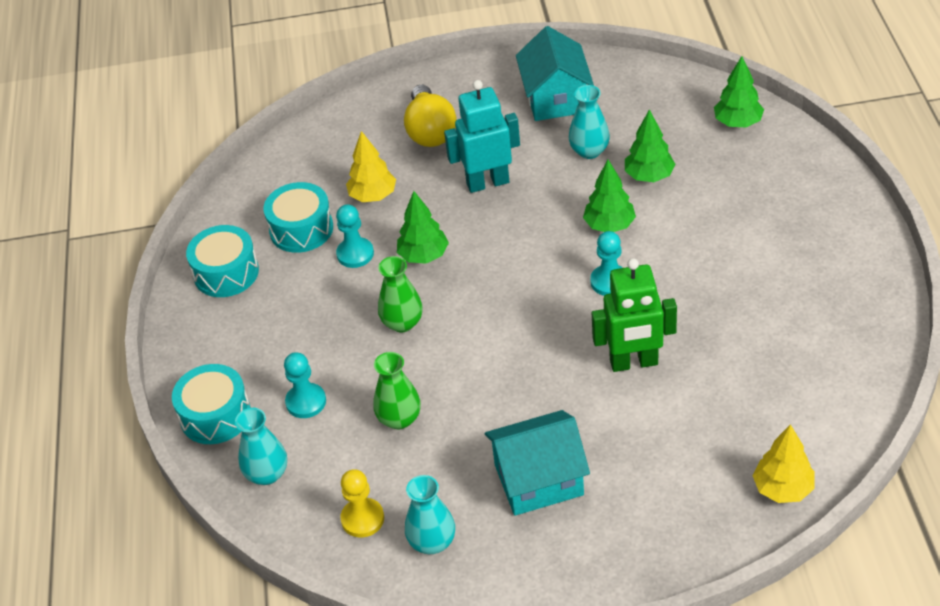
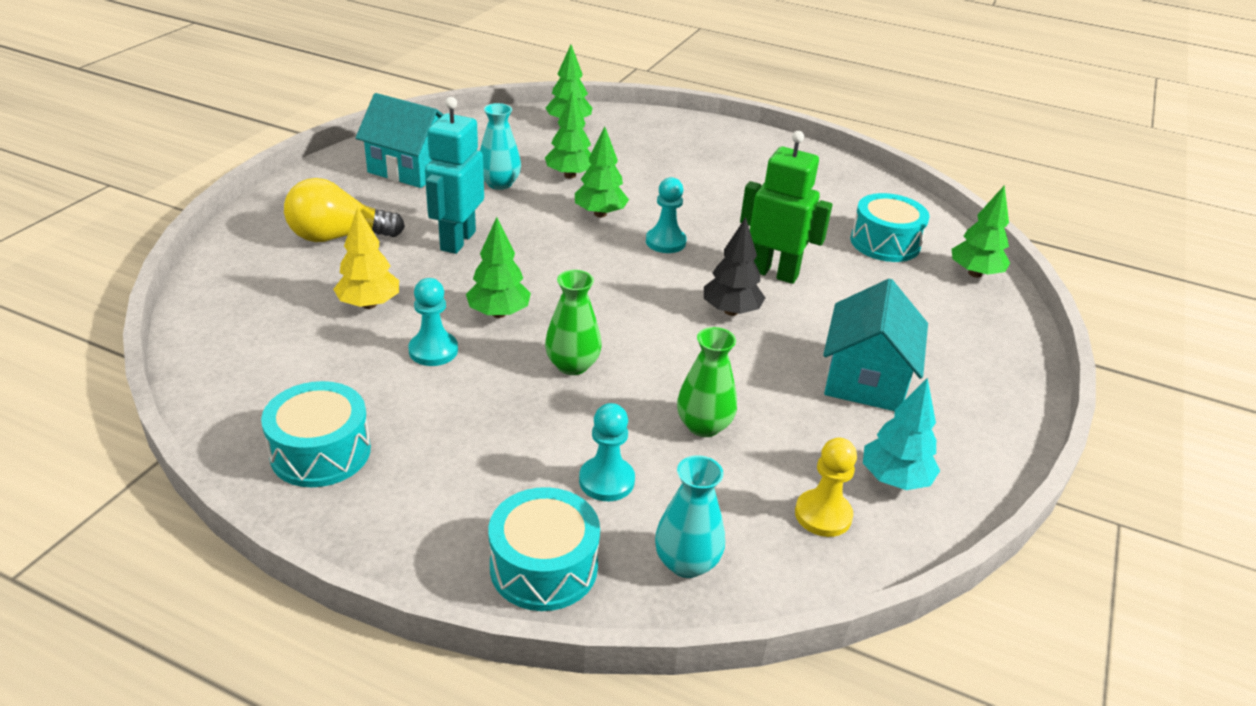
camera: 65 degrees left, 10 degrees down
(301, 229) = (341, 368): turquoise drum -> turquoise drum (885, 243)
(430, 131) = (338, 237): yellow light bulb -> yellow light bulb turned 150 degrees clockwise
(432, 542) = (895, 479): turquoise vase -> turquoise tree
(551, 365) = (731, 311): none -> black tree
(634, 363) = (773, 273): green robot -> green robot turned 90 degrees counterclockwise
(783, 489) = (974, 273): yellow tree -> green tree

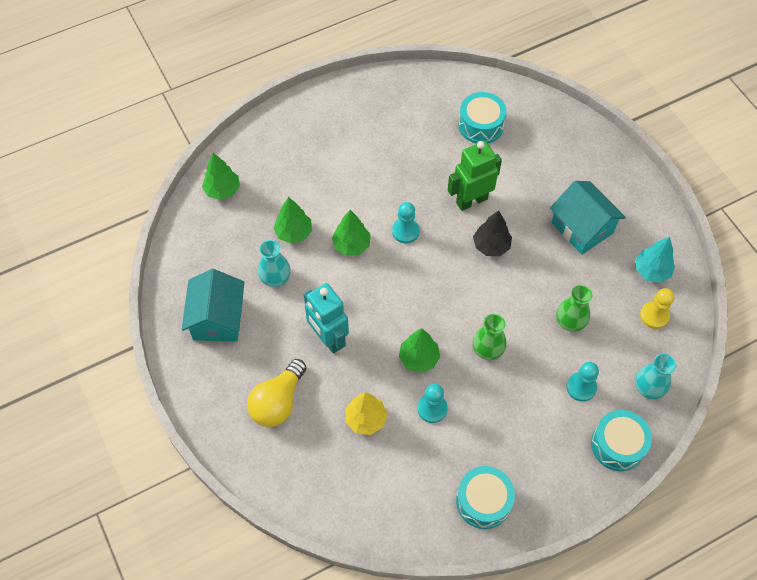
camera: 50 degrees left, 25 degrees up
(410, 168) = (217, 319): turquoise house -> turquoise house turned 60 degrees counterclockwise
(974, 273) = (535, 108): green tree -> none

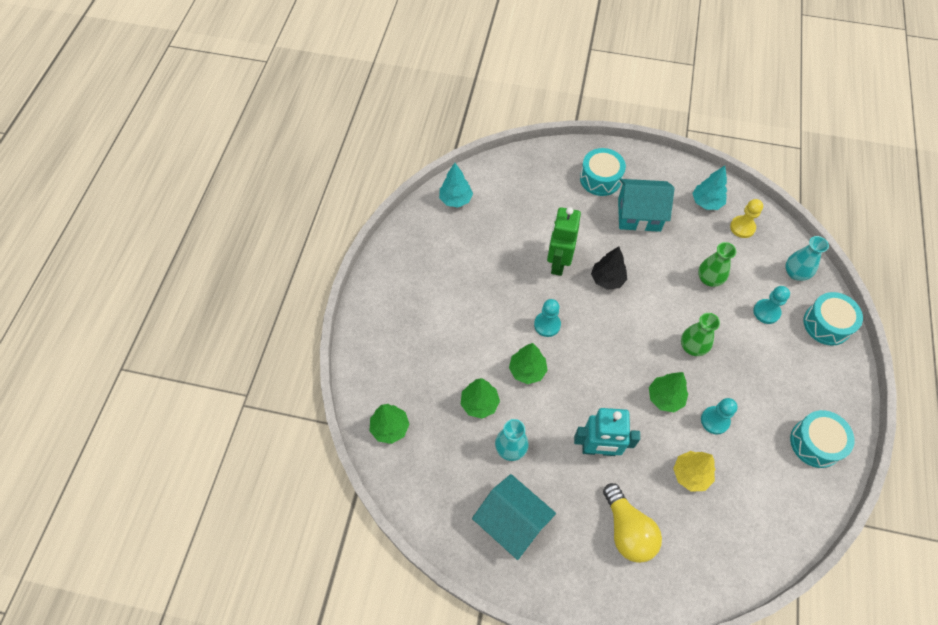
camera: 50 degrees left, 0 degrees up
(459, 91) = (455, 199): none -> turquoise tree
(481, 125) = (498, 209): turquoise drum -> turquoise drum (600, 179)

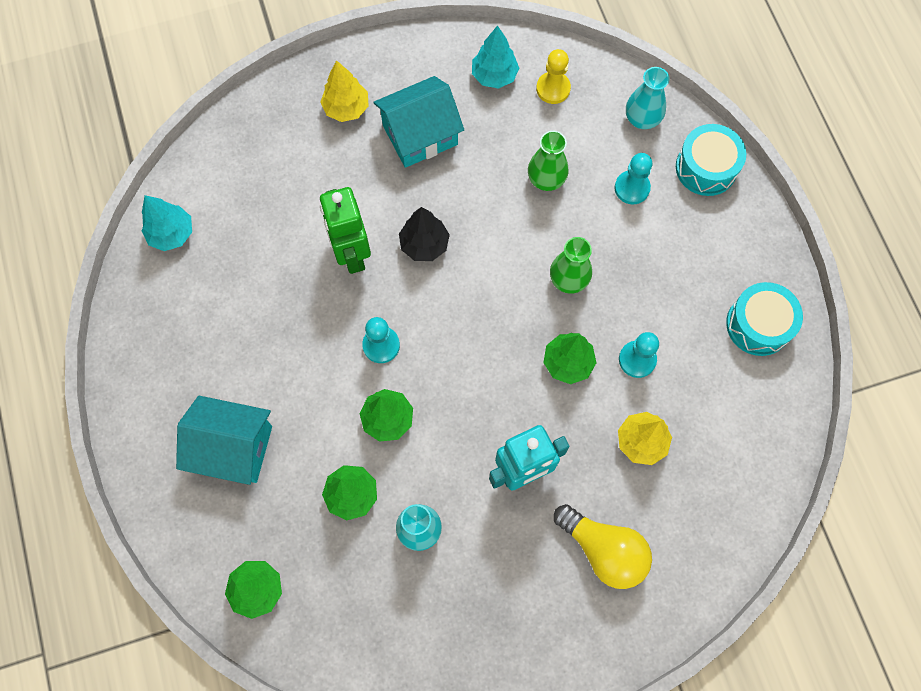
camera: 30 degrees left, 10 degrees up
(512, 522) = (468, 619): turquoise house -> turquoise house (233, 447)
(600, 179) = (346, 108): turquoise drum -> yellow tree

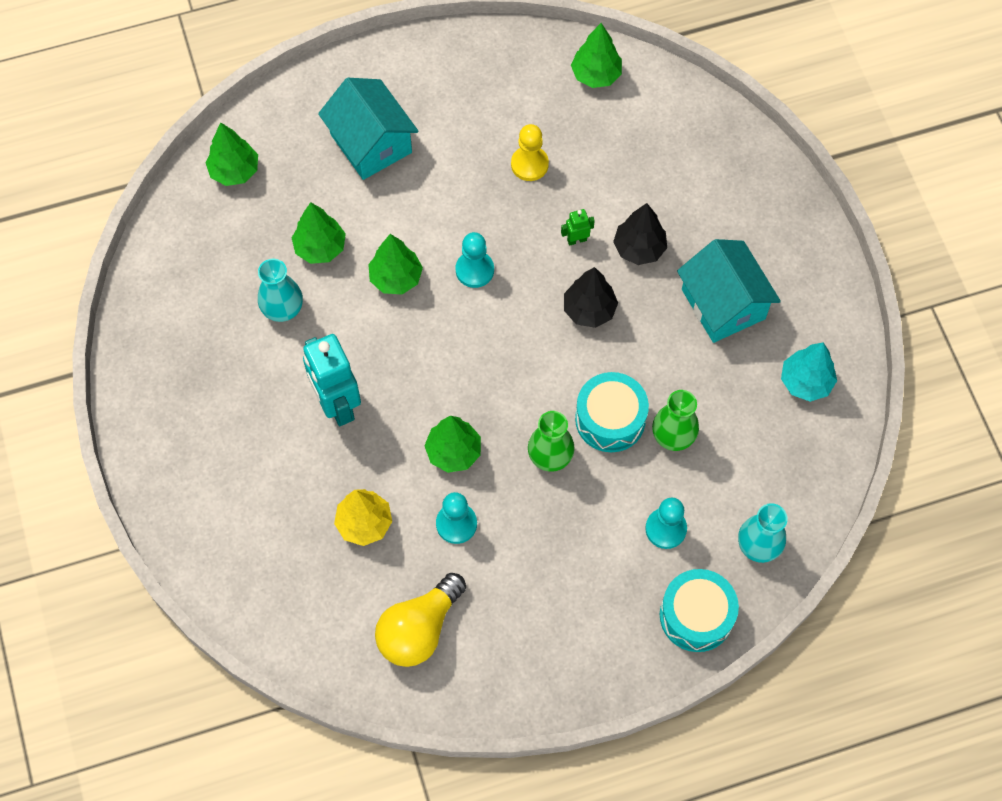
camera: 90 degrees right, 5 degrees down
(172, 234) = (596, 75): turquoise tree -> green tree
(233, 447) = (371, 143): turquoise house -> turquoise house turned 45 degrees counterclockwise
(346, 108) = (752, 229): yellow tree -> none
(351, 254) = (576, 240): green robot -> green robot, size x0.43
(362, 201) = (639, 248): none -> black tree
(553, 89) = (793, 446): yellow pawn -> yellow pawn (529, 164)
(603, 550) = (252, 480): yellow light bulb -> yellow light bulb (419, 629)
(758, 325) = (497, 659): turquoise drum -> turquoise drum (610, 419)

